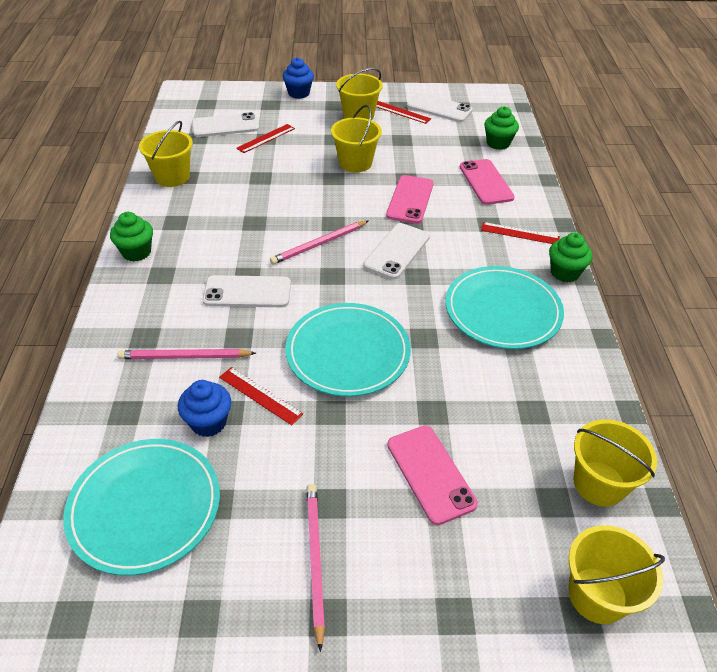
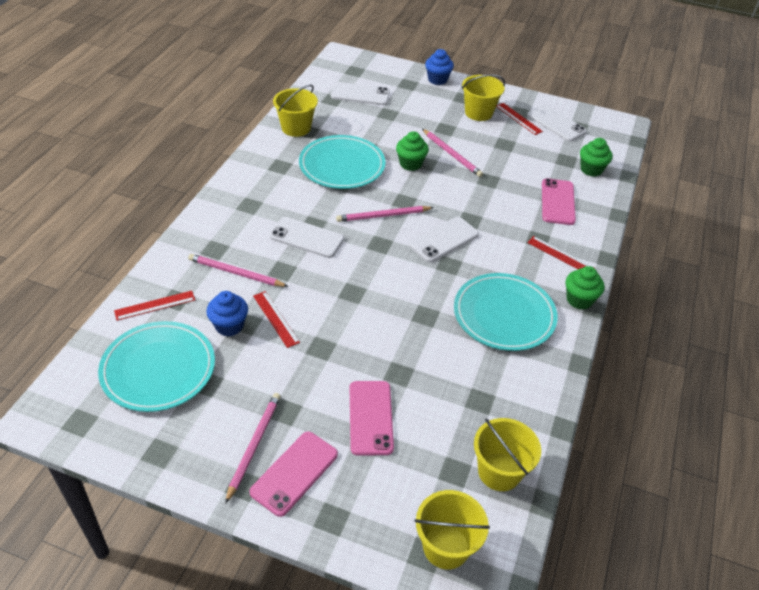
camera: 20 degrees right, 0 degrees up
(136, 252) = (240, 182): green cupcake -> green cupcake (410, 164)
(266, 138) = (388, 114): red ruler -> red ruler (155, 305)
(348, 352) = (358, 308): turquoise plate -> turquoise plate (342, 165)
(355, 163) = (452, 154): yellow bucket -> pink pencil
(410, 200) = (480, 199): pink phone -> pink phone (294, 473)

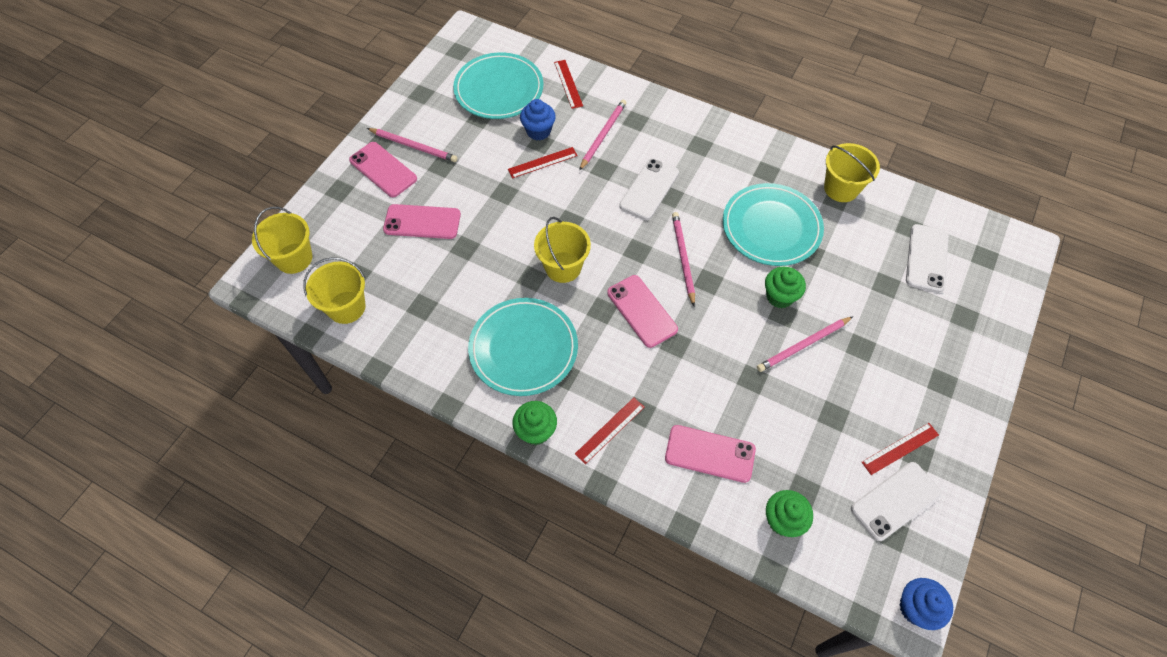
camera: 100 degrees right, 15 degrees up
(437, 79) = (985, 356): blue cupcake -> blue cupcake (916, 608)
(444, 240) = (642, 311): white phone -> pink phone
(478, 113) = (907, 396): yellow bucket -> yellow bucket (563, 267)

